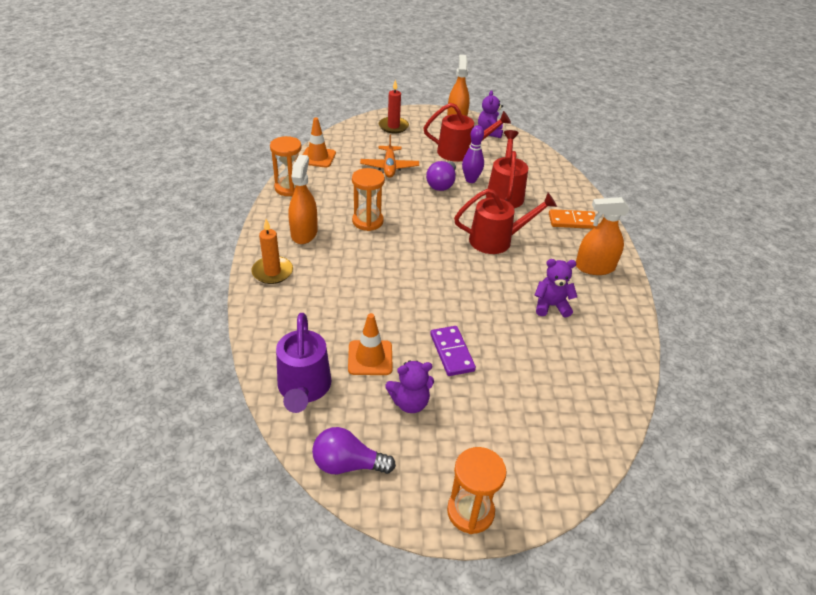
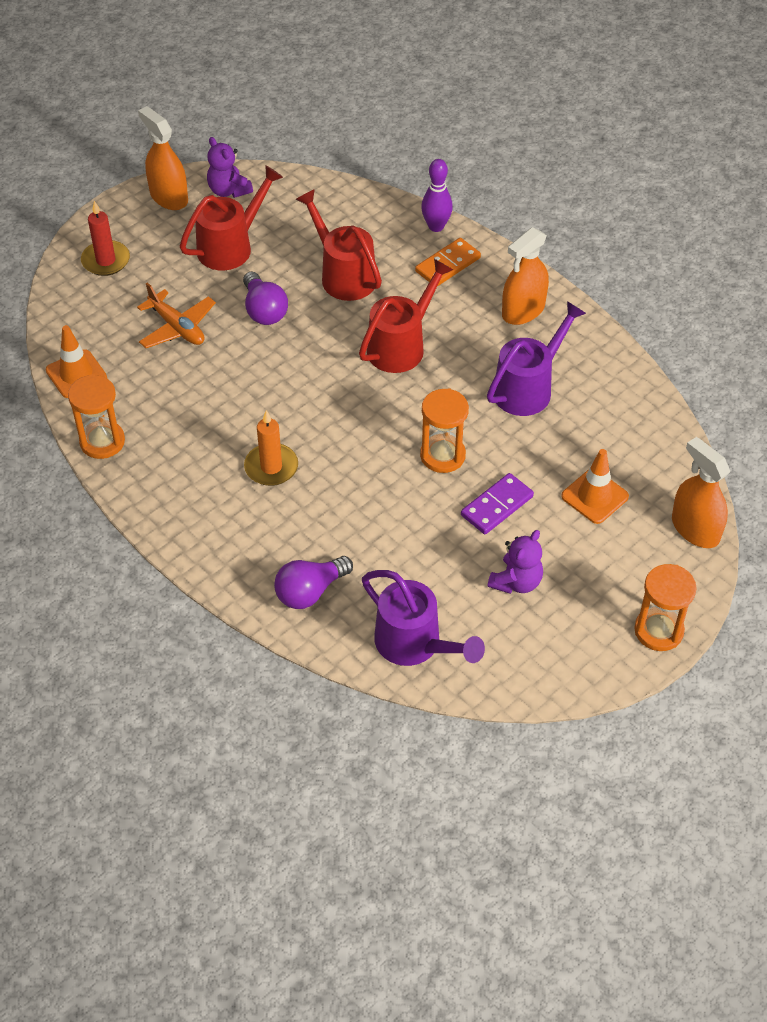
camera: 40 degrees left, 10 degrees up
(272, 272) = (228, 556): orange candle -> orange candle (271, 467)
(304, 233) = (198, 486): orange spray bottle -> orange spray bottle (695, 529)
(348, 464) = (530, 674): purple light bulb -> purple light bulb (310, 591)
(367, 221) = (246, 420): orange hourglass -> orange hourglass (442, 455)
(370, 358) = (435, 569): orange traffic cone -> orange traffic cone (594, 496)
(451, 352) = (497, 506): purple domino -> purple domino turned 75 degrees counterclockwise
(470, 180) = (287, 281): purple bowling pin -> purple bowling pin (436, 226)
(551, 306) = (528, 387): purple teddy bear -> purple watering can

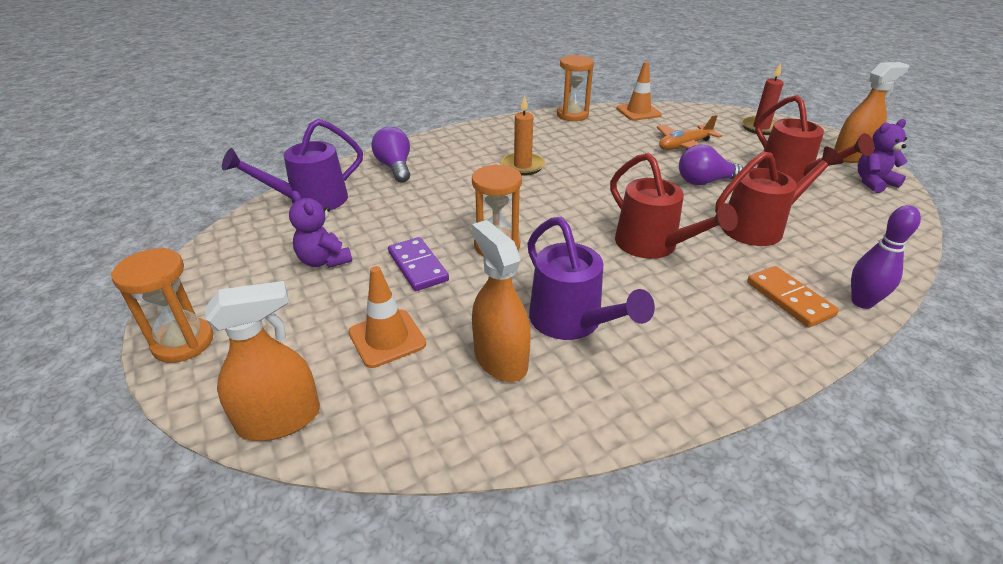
camera: 105 degrees right, 15 degrees down
(523, 310) = (708, 347): orange spray bottle -> orange spray bottle (500, 359)

